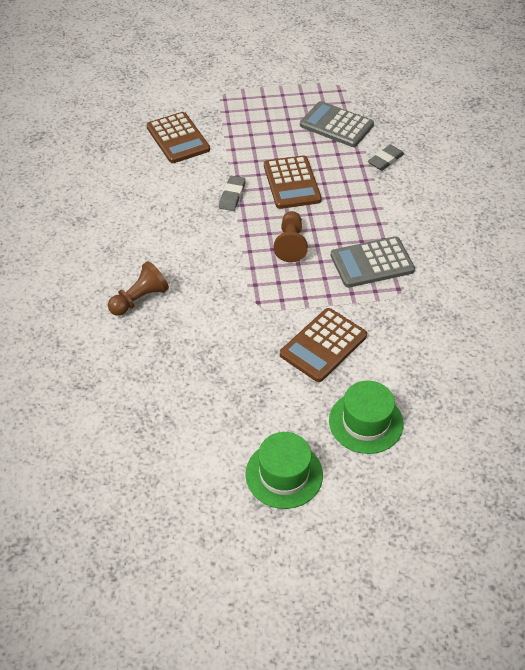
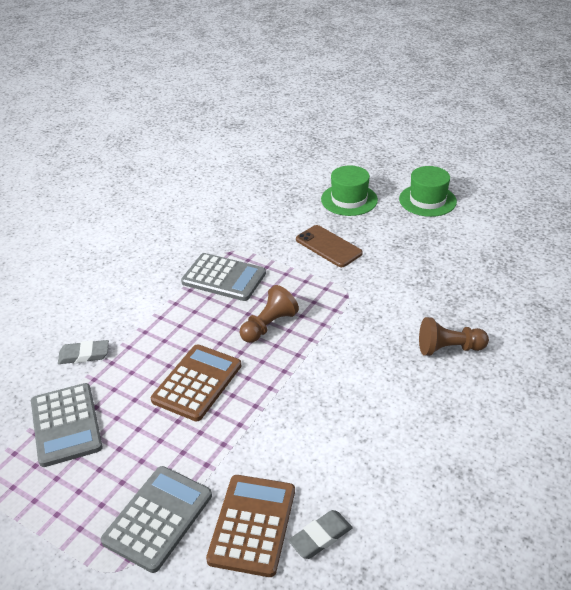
camera: 140 degrees left, 10 degrees down
(229, 117) = (158, 518): none -> grey calculator
(232, 196) = (269, 403): grey eraser -> grey eraser (320, 537)
(323, 345) = (328, 246): brown calculator -> brown phone

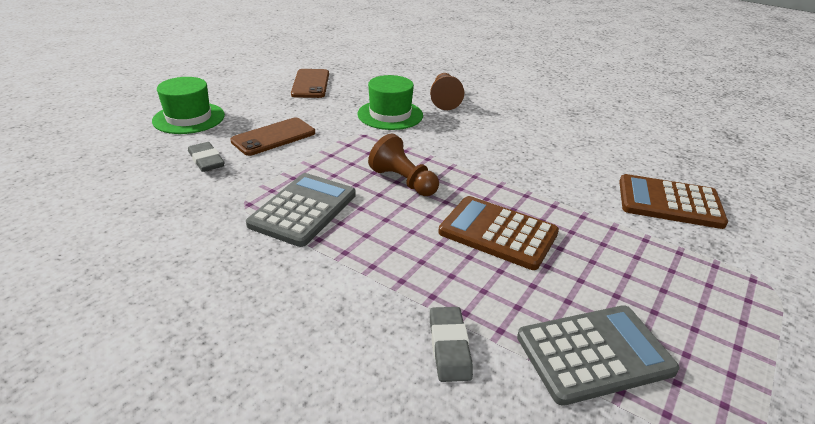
camera: 90 degrees left, 5 degrees down
(158, 518) = (695, 260): grey calculator -> none
(320, 537) = (662, 171): grey eraser -> grey eraser (206, 160)
(427, 200) = (224, 82): green hat -> green hat (390, 115)
(447, 249) = (311, 84): none -> brown phone

